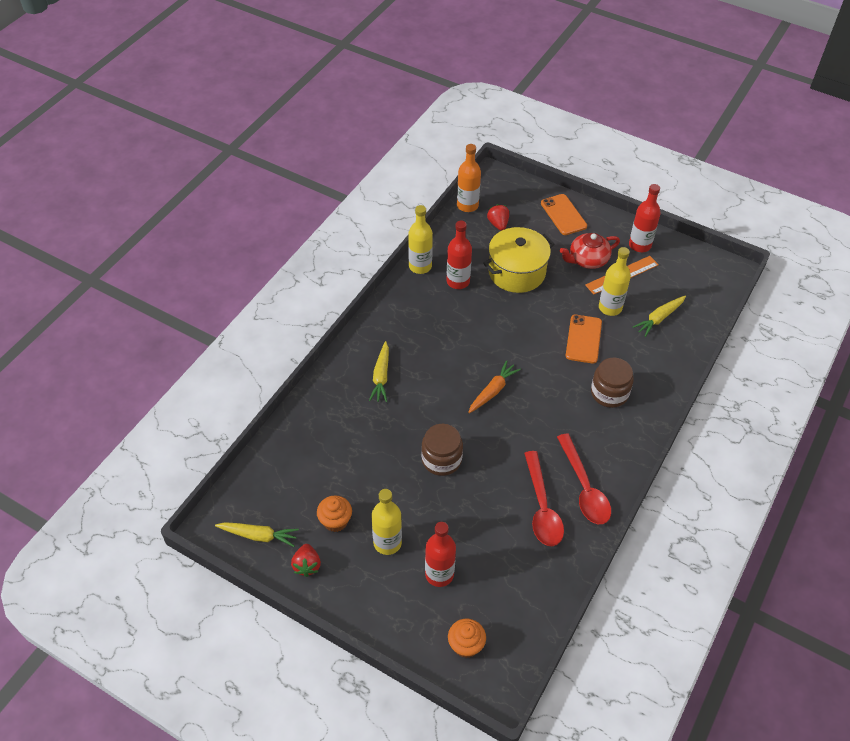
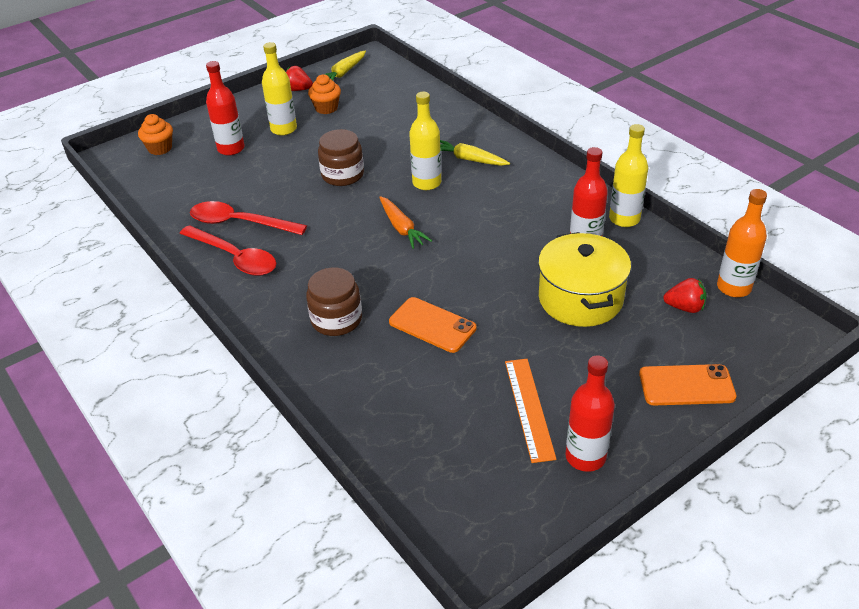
camera: 115 degrees right, 10 degrees down
(584, 488) = (235, 258): red spoon -> red spoon turned 150 degrees counterclockwise
(587, 260) = (576, 379): red teapot -> none
(610, 307) = (472, 371): yellow bottle -> yellow bottle (427, 183)
(659, 318) = (424, 418): yellow carrot -> none

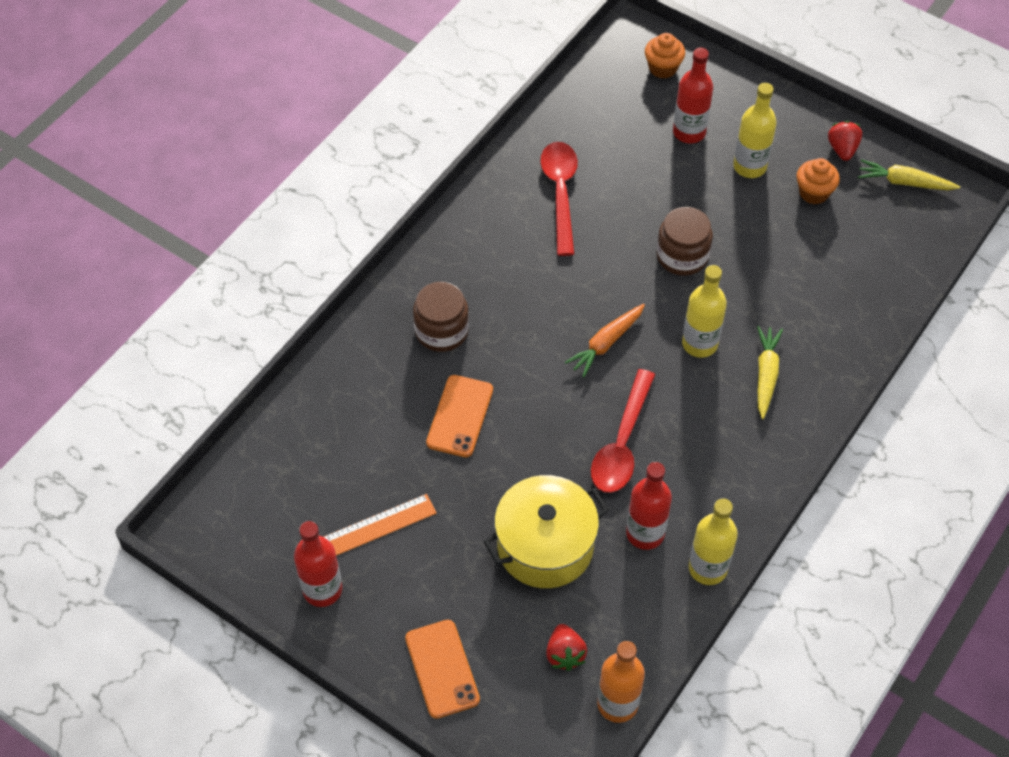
camera: 70 degrees right, 15 degrees up
(235, 258) = (504, 212): red spoon -> red spoon (621, 444)

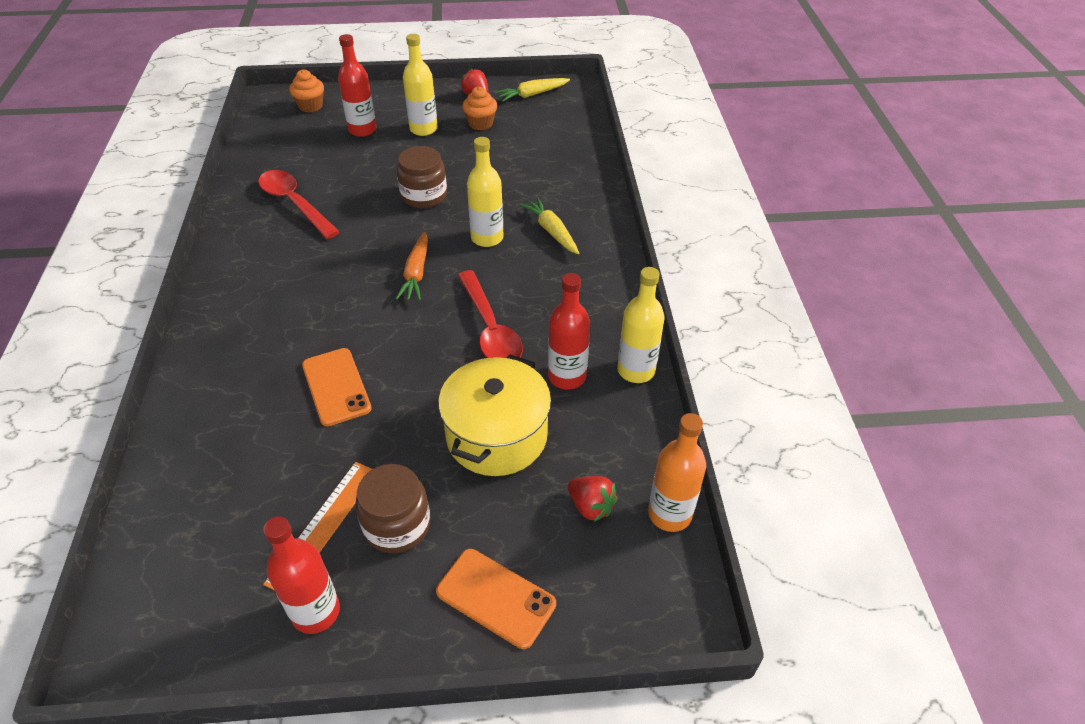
camera: 40 degrees left, 10 degrees down
(441, 331) = (267, 336): brown jar -> brown jar (397, 525)

